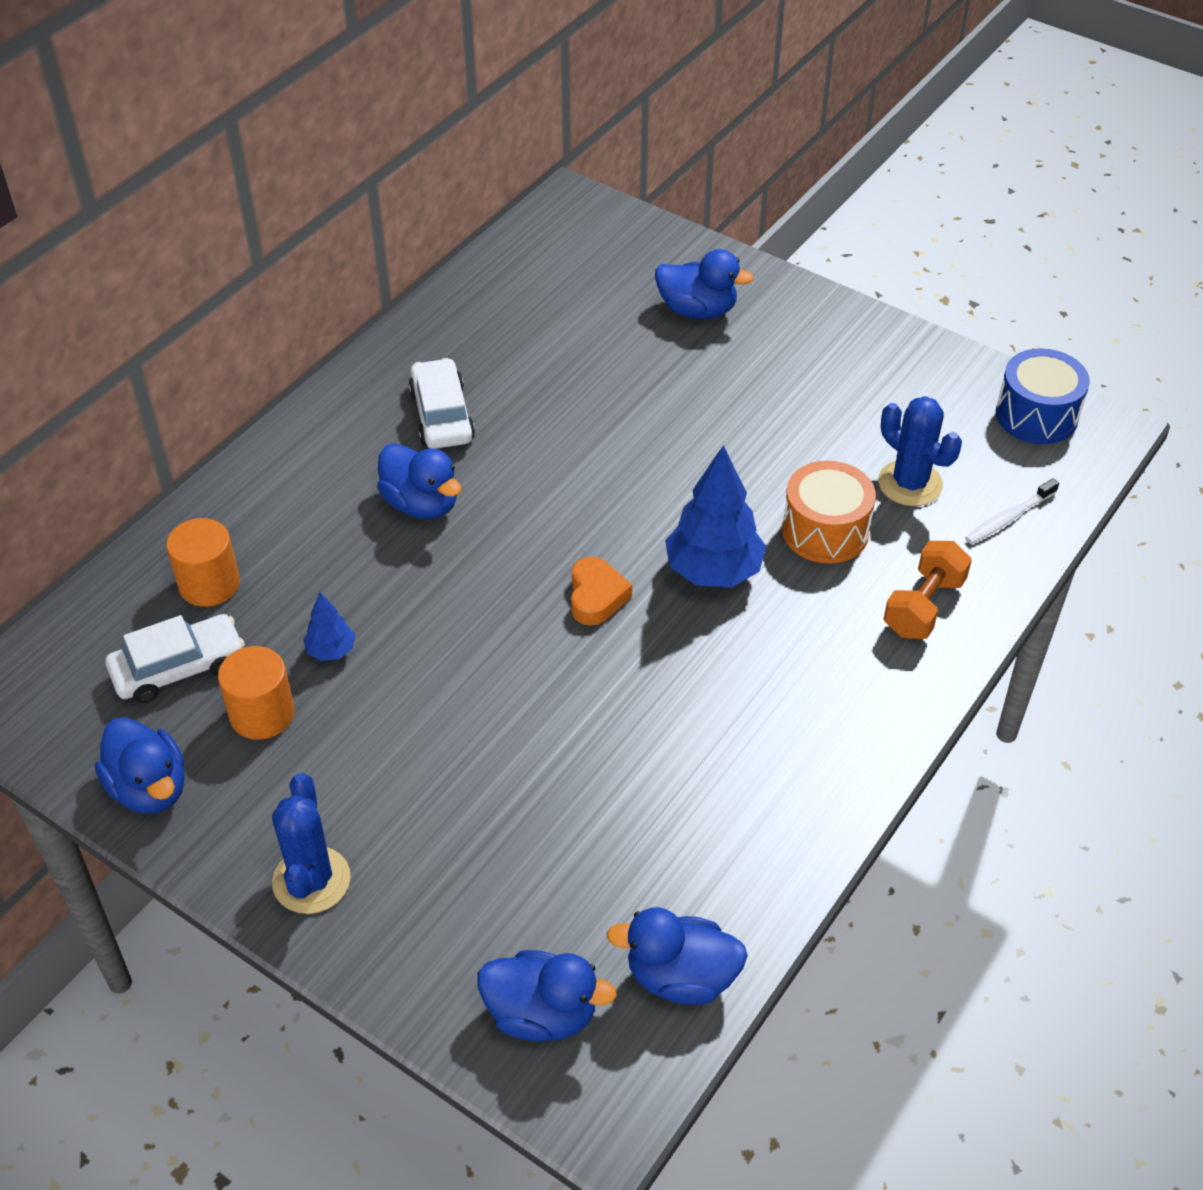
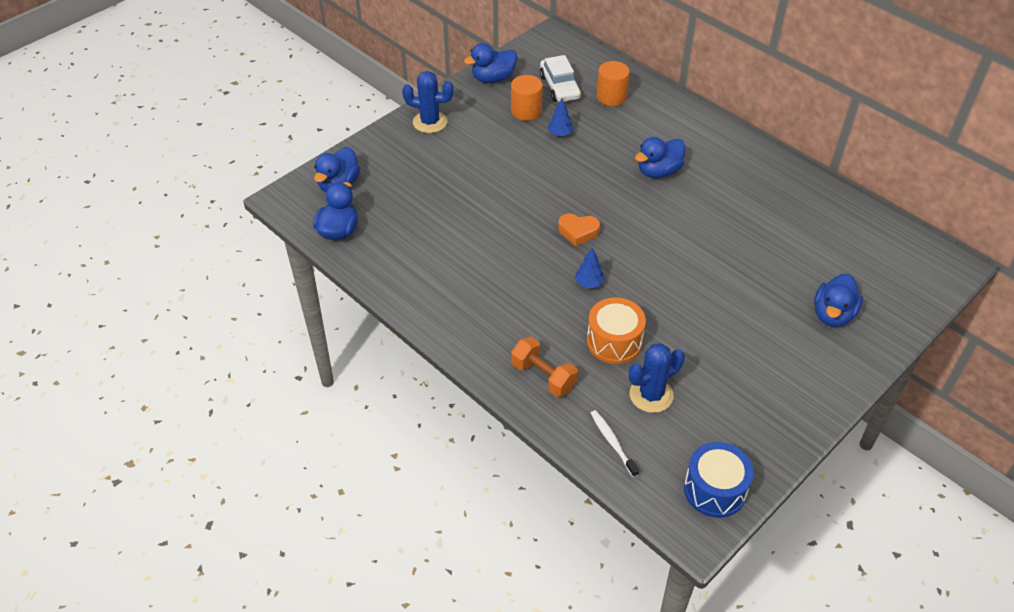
camera: 100 degrees right, 0 degrees up
(442, 415) = (730, 184): white car -> none
(713, 571) = (589, 283): blue tree -> blue tree, size x0.50

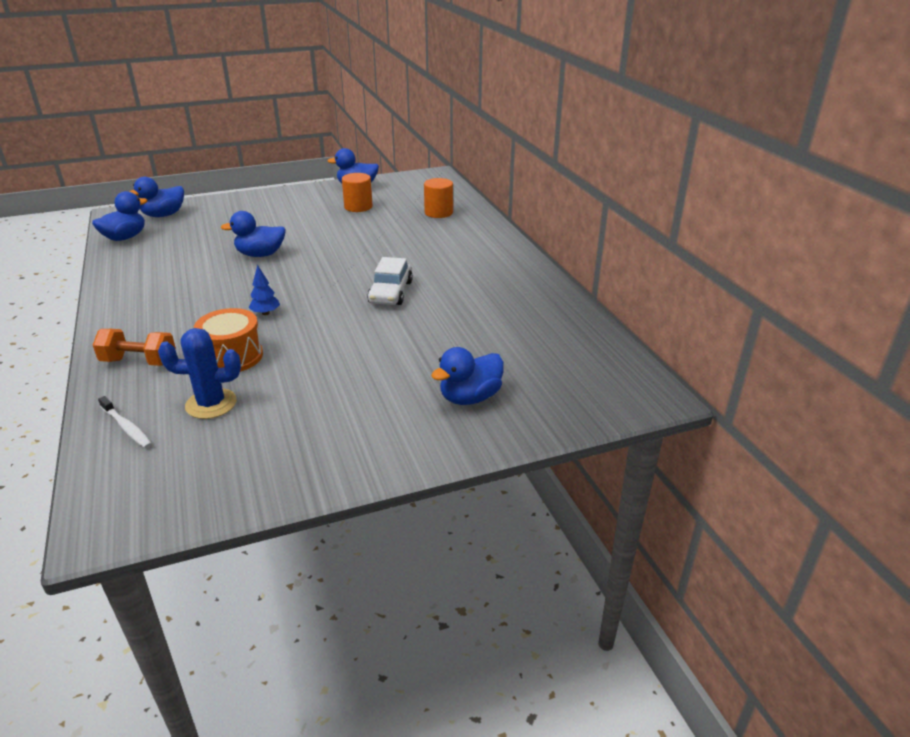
camera: 25 degrees right, 15 degrees down
(430, 122) = (277, 198): blue cactus -> none
(543, 376) = (139, 362): orange dumbbell -> orange dumbbell turned 60 degrees counterclockwise
(559, 87) = (403, 200): white car -> white car (390, 292)
(560, 134) = (367, 223): blue tree -> none
(578, 232) = (302, 280): orange heart -> none
(612, 442) = (127, 427): white toothbrush -> white toothbrush turned 135 degrees clockwise
(658, 171) = (422, 261): blue duck -> blue duck (260, 254)
(714, 490) = (165, 501): blue drum -> none

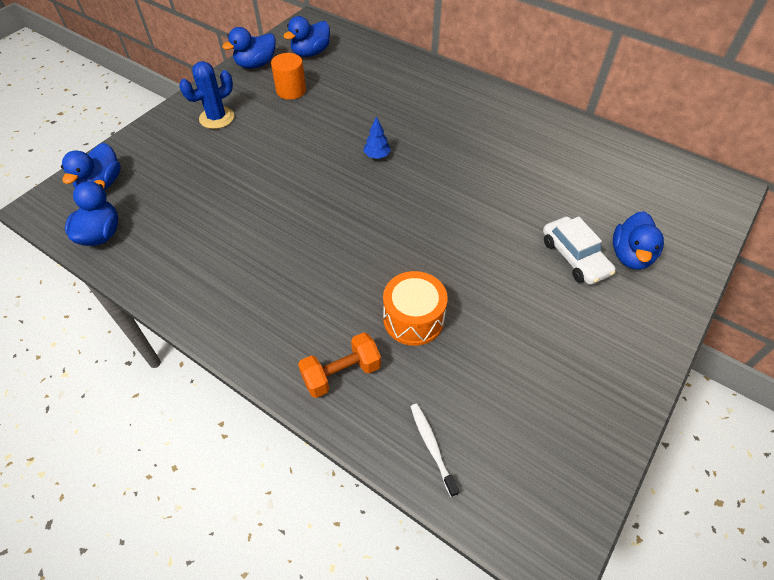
camera: 35 degrees left, 20 degrees up
(127, 427) = (432, 446): white toothbrush -> white toothbrush turned 120 degrees counterclockwise
(211, 404) = (465, 378): blue cactus -> blue cactus (217, 118)
(260, 254) = (278, 190): blue duck -> blue duck (311, 53)
(265, 313) = (376, 256): blue tree -> blue tree (377, 156)
(390, 292) = (447, 180): white car -> white car (574, 257)
(438, 212) = (371, 69): orange cylinder -> none

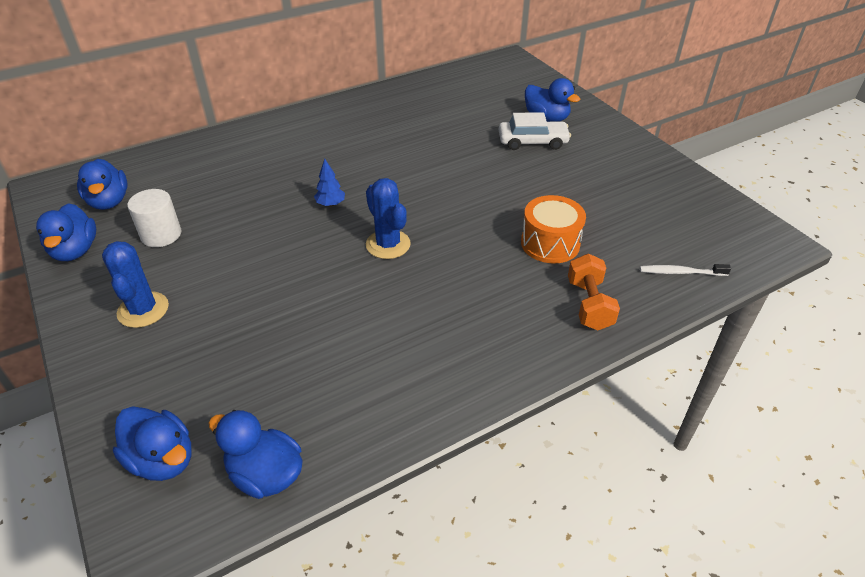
camera: 65 degrees left, 10 degrees down
(291, 90) = (161, 235): orange cylinder -> white cylinder
(347, 208) = (388, 244): none -> blue cactus

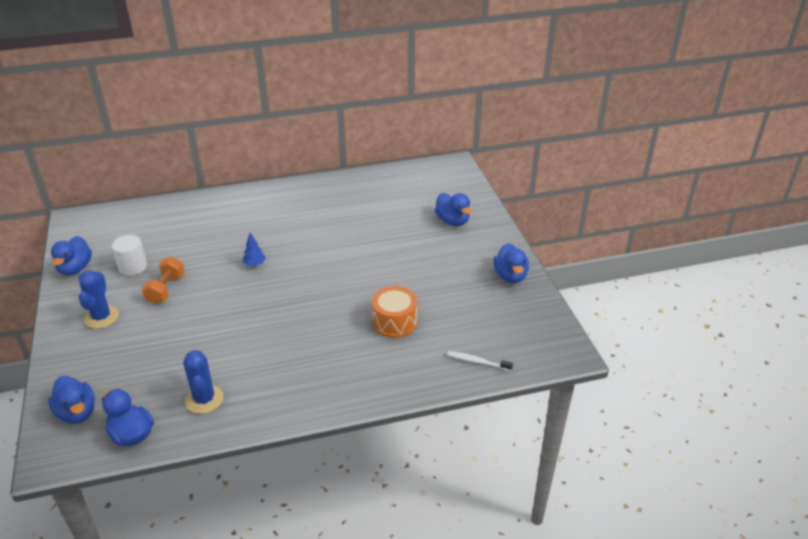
camera: 15 degrees right, 5 degrees down
(109, 201) = (109, 236): blue duck -> blue duck (510, 276)
(388, 244) = (279, 301): blue cactus -> blue cactus (204, 399)
(532, 142) = (429, 239): white car -> none
(589, 305) = (395, 371): orange dumbbell -> orange dumbbell (166, 289)

